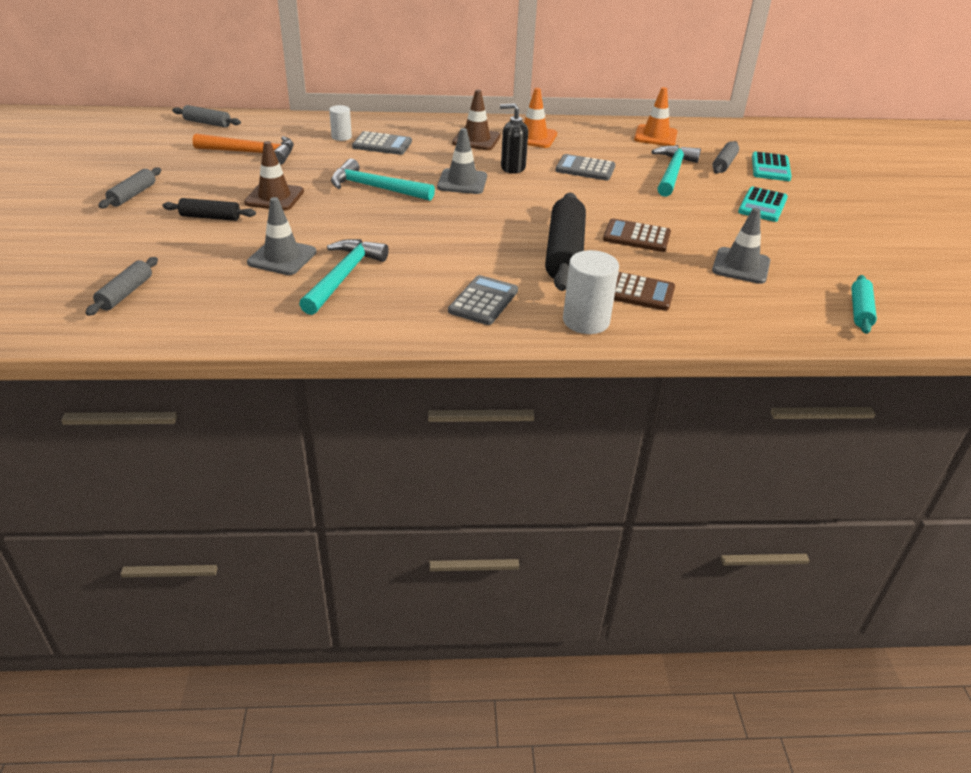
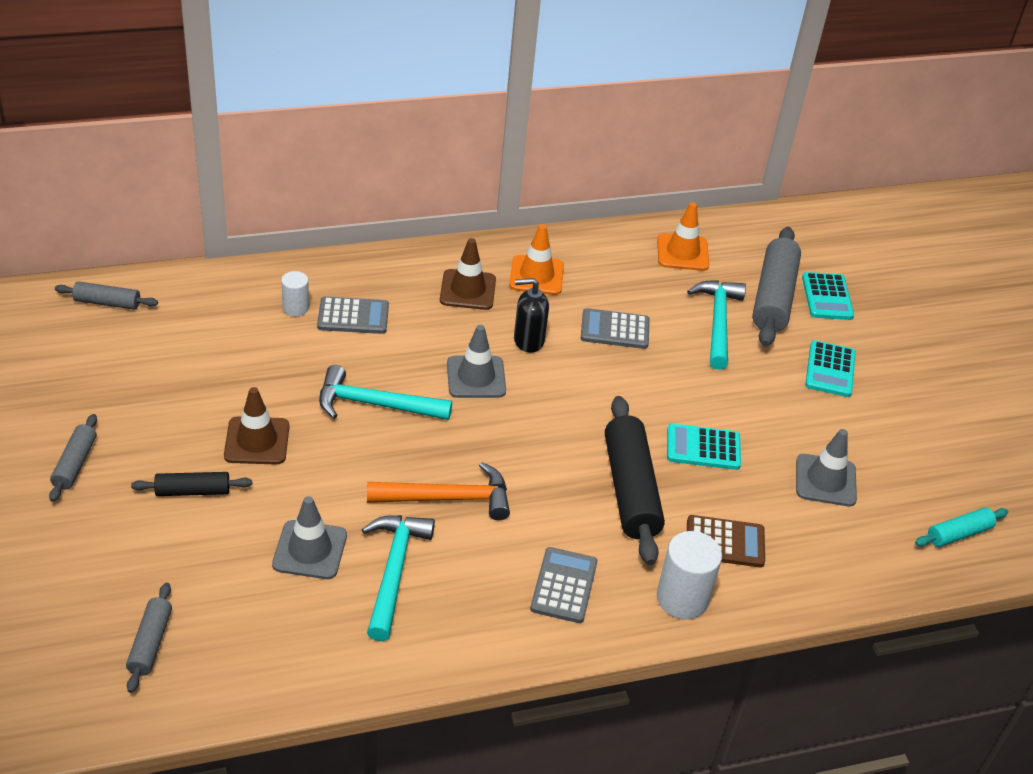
camera: 15 degrees left, 5 degrees up
(252, 153) = (192, 357): orange hammer -> orange hammer (448, 498)
(636, 236) = (703, 448): brown calculator -> turquoise calculator
(724, 164) = (773, 297): grey rolling pin -> grey rolling pin, size x1.90
(860, 311) = (958, 534): turquoise rolling pin -> turquoise rolling pin turned 60 degrees clockwise

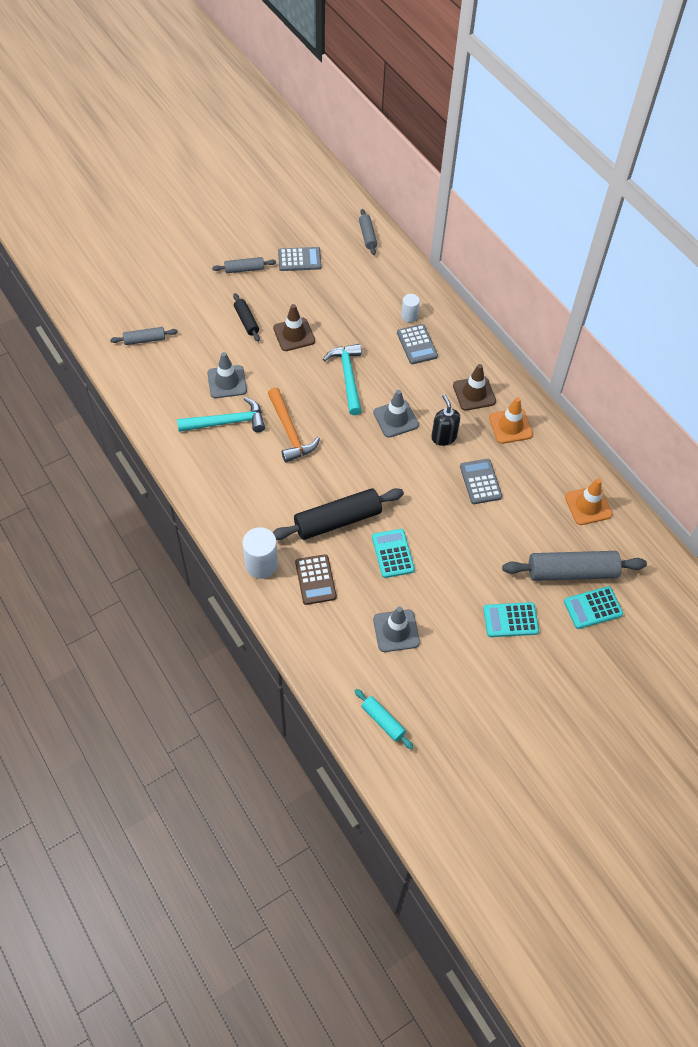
camera: 75 degrees right, 15 degrees up
(564, 586) = (248, 503): grey calculator -> grey calculator (299, 259)
(717, 322) = (523, 541): turquoise hammer -> none

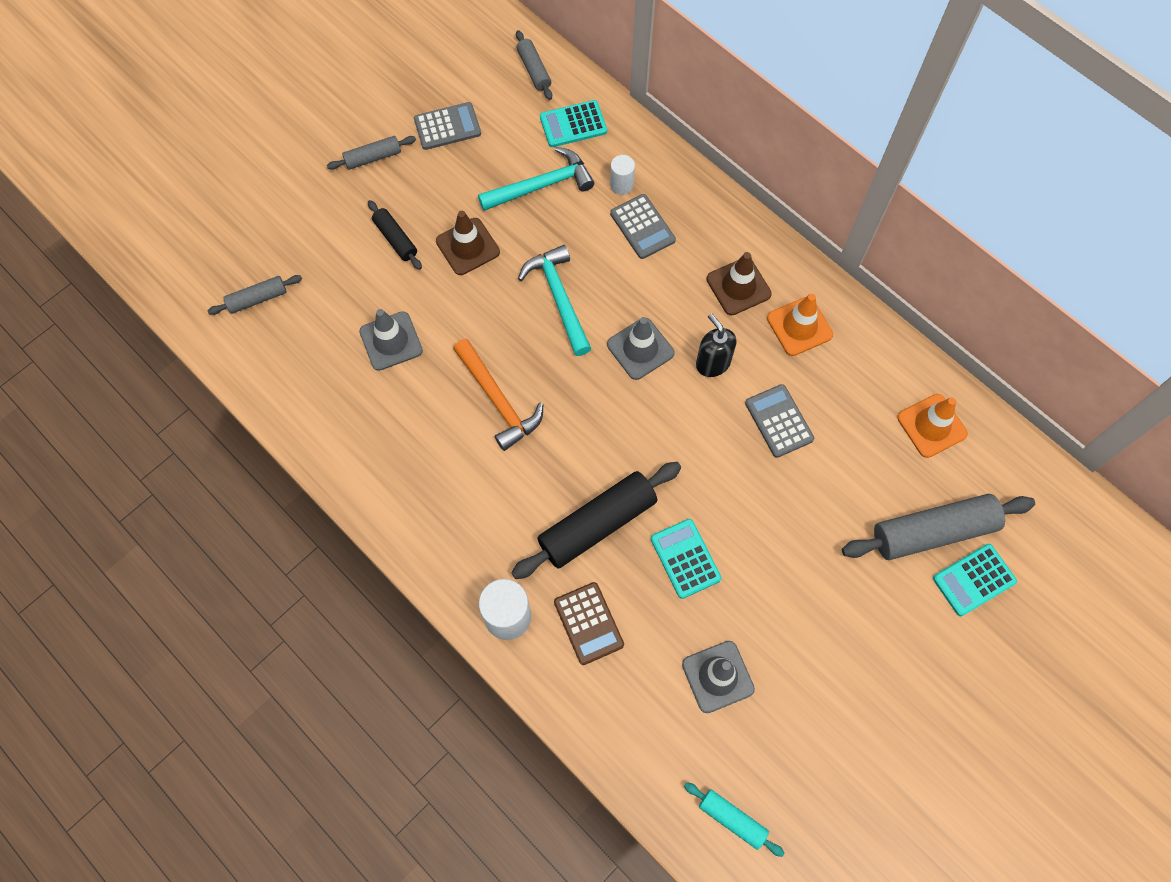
camera: 10 degrees left, 10 degrees up
(227, 422) = (406, 404): turquoise hammer -> turquoise hammer (541, 185)
(510, 620) = (868, 624): turquoise calculator -> turquoise calculator (573, 124)

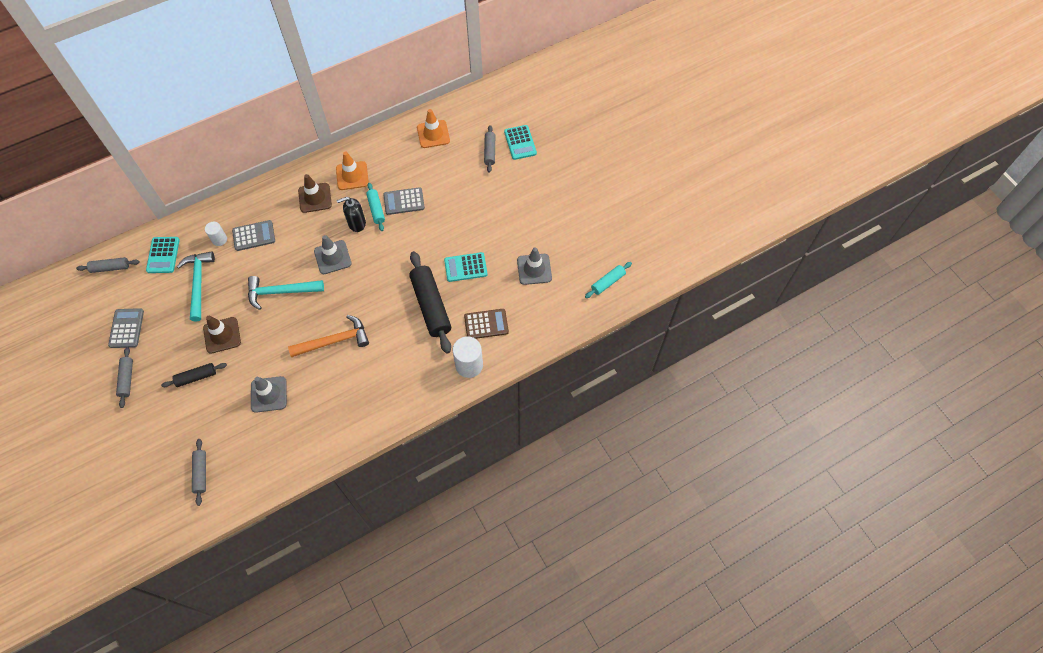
camera: 75 degrees left, 5 degrees down
(749, 383) = (376, 209): none -> turquoise rolling pin
(933, 531) = (489, 151): grey rolling pin -> grey rolling pin, size x0.53

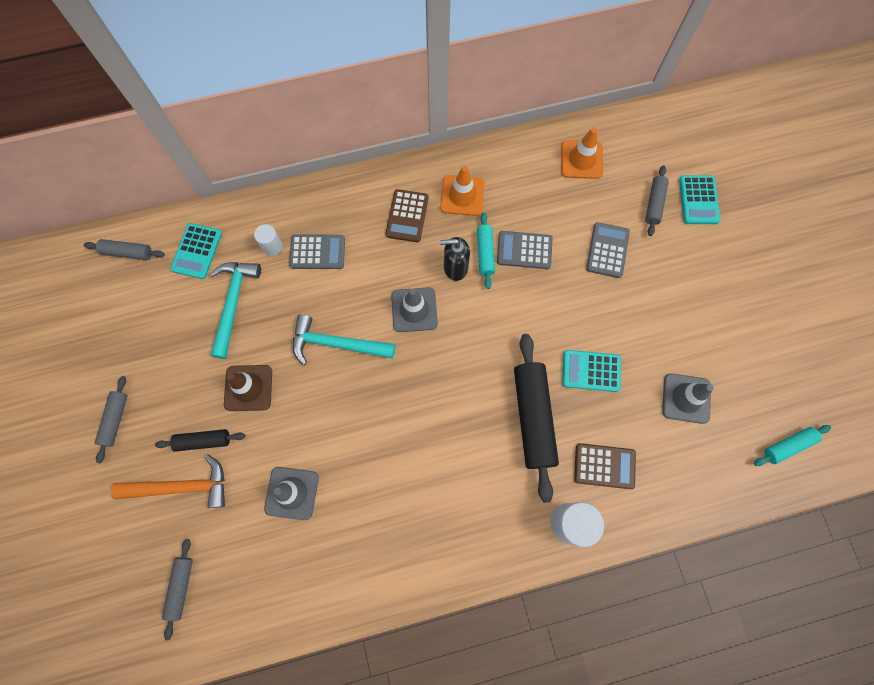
camera: 15 degrees right, 10 degrees up
(126, 328) = (130, 345): grey calculator -> grey calculator (607, 250)
(315, 198) = (407, 216): brown traffic cone -> brown calculator
(334, 341) = (393, 436): orange hammer -> orange hammer (181, 486)

